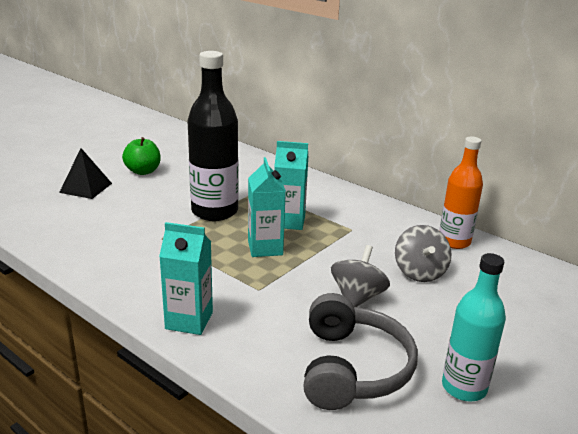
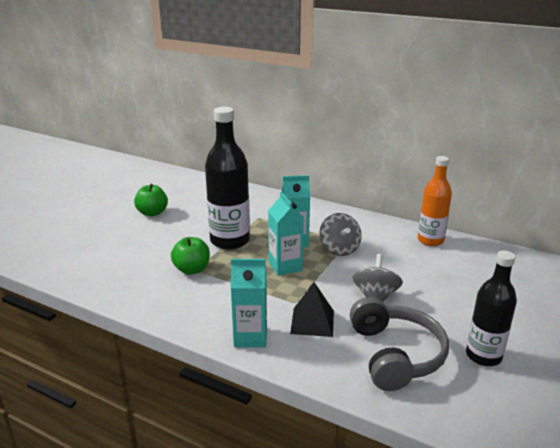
camera: 10 degrees left, 0 degrees up
(86, 188) = (109, 234): black pyramid -> black pyramid (312, 322)
(158, 237) = (192, 269): none -> green apple
(419, 272) = (414, 269): grey spinning top -> grey spinning top (339, 249)
(464, 387) = (483, 356): turquoise bottle -> black bottle

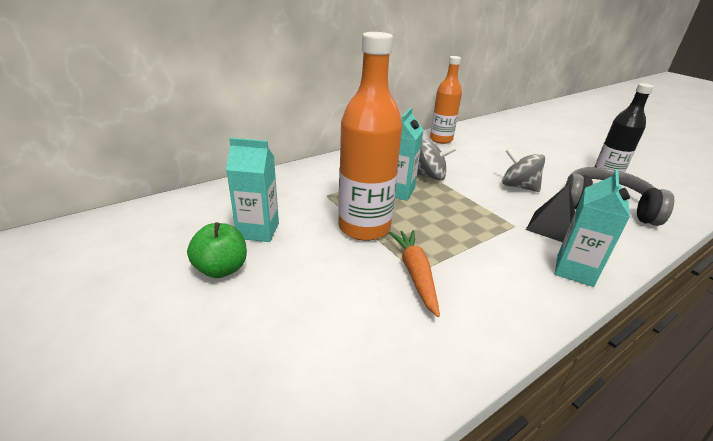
camera: 65 degrees left, 5 degrees up
(192, 269) = (415, 274): green apple -> orange carrot
(230, 241) = (364, 227): black bottle -> orange bottle
(285, 266) = (444, 211): turquoise carton -> turquoise carton (258, 231)

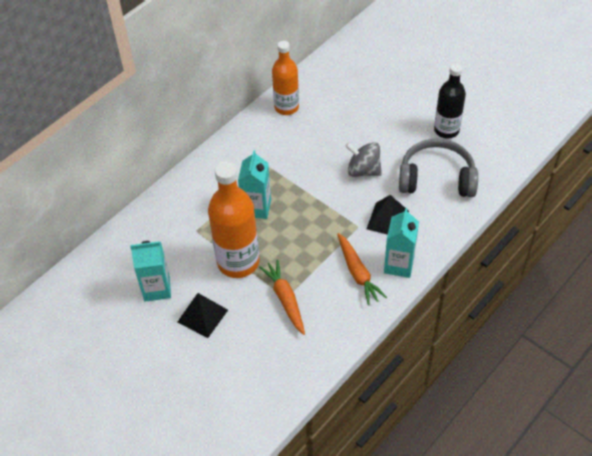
camera: 10 degrees left, 20 degrees up
(221, 269) = (148, 332): green apple -> none
(300, 267) = (202, 316): none -> black pyramid
(429, 176) = (281, 176): grey spinning top -> none
(517, 267) = (358, 273): none -> orange carrot

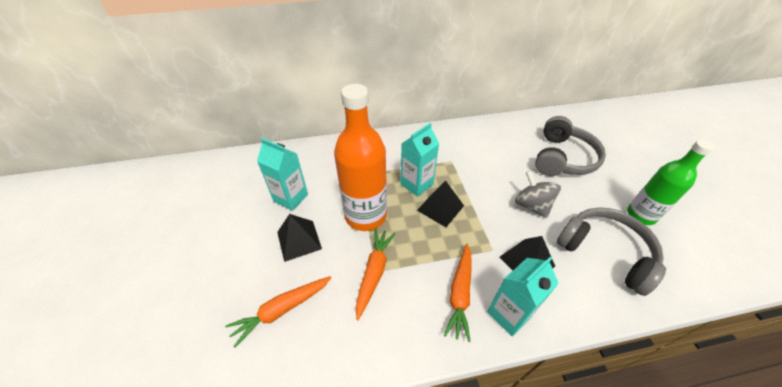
camera: 35 degrees right, 5 degrees down
(242, 367) = (282, 310): none -> orange carrot
(286, 107) = (498, 130): orange bottle -> none
(293, 217) = (440, 208): none -> black pyramid
(360, 107) = (562, 158): none -> grey headphones
(446, 130) = (640, 215): black bottle -> green bottle

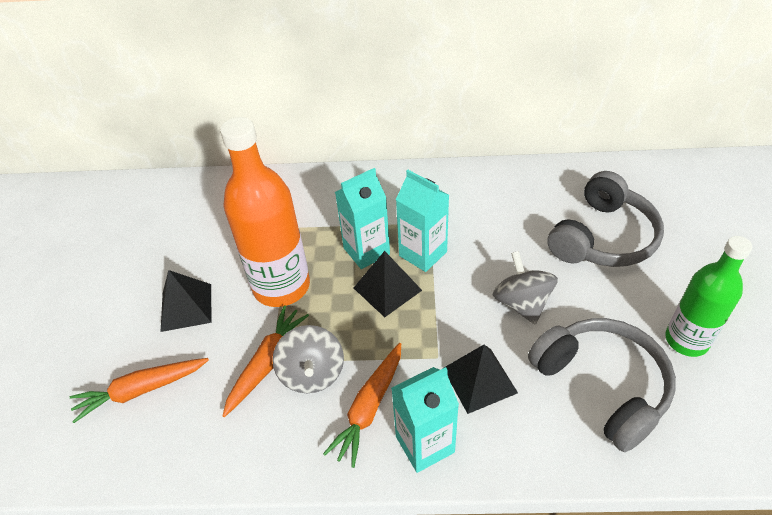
camera: 15 degrees right, 0 degrees up
(291, 198) = (192, 249): turquoise carton -> turquoise carton (423, 254)
(410, 275) = (312, 373): none -> grey spinning top

